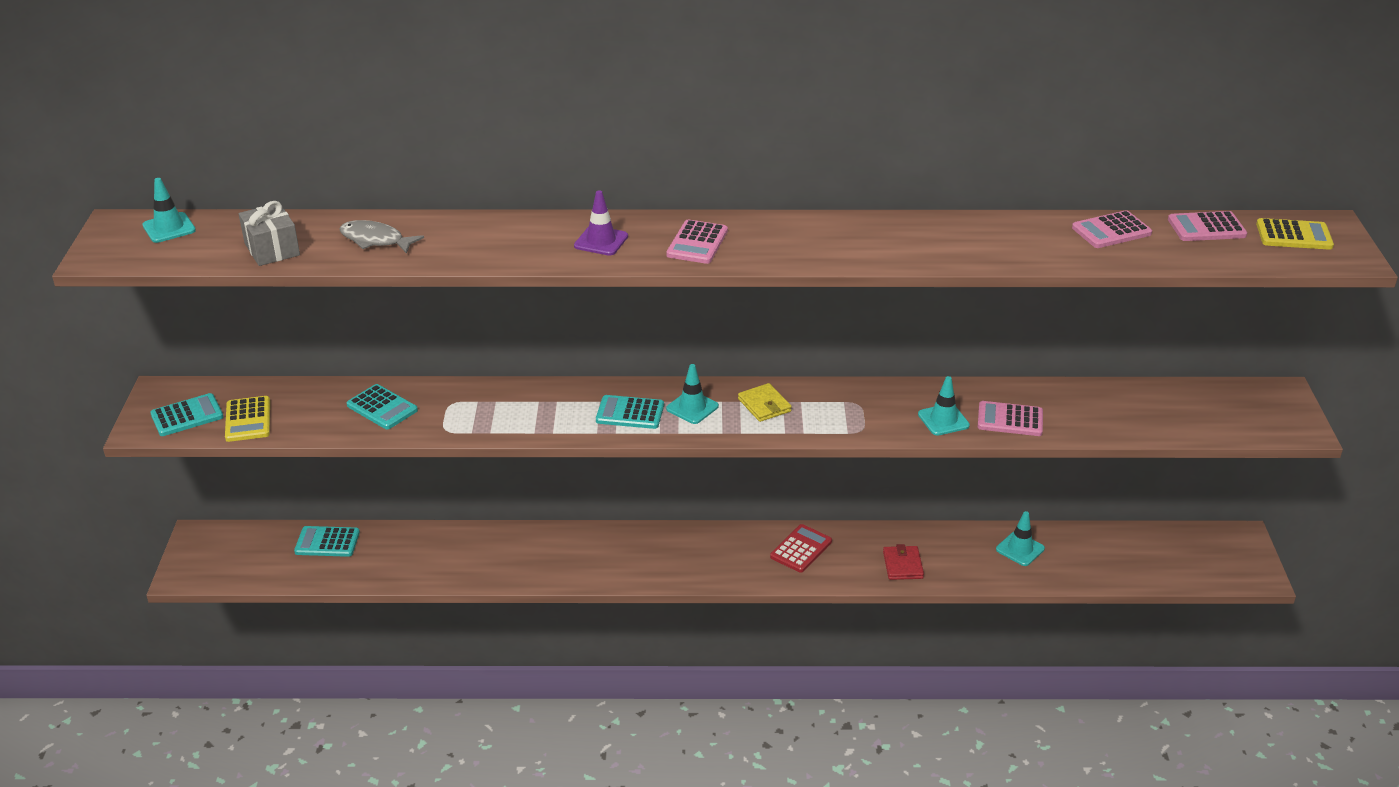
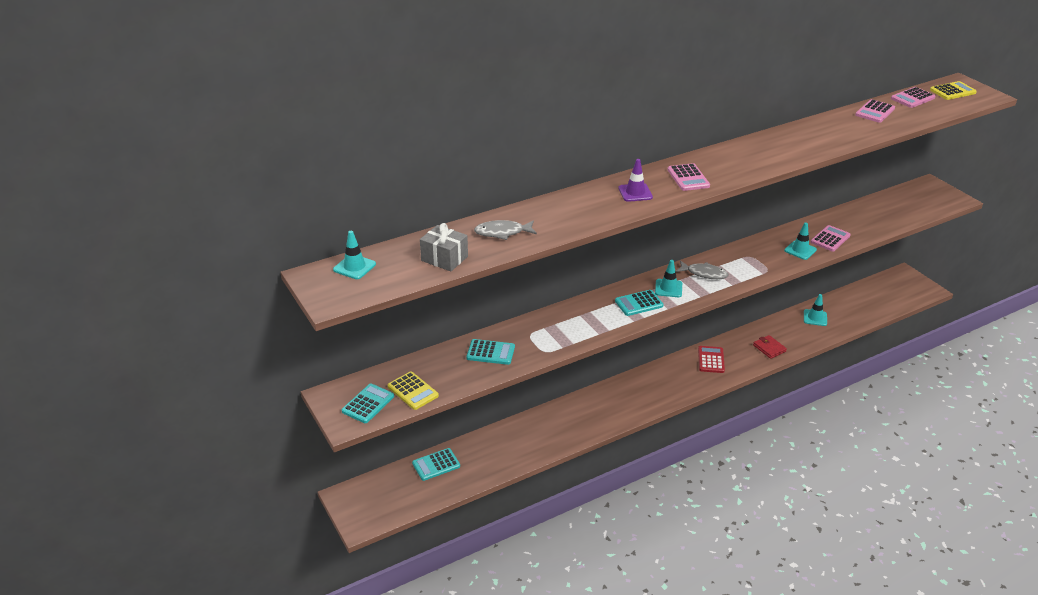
camera: 30 degrees left, 0 degrees up
(764, 405) = (704, 274): yellow wallet -> grey fish
(1010, 420) = (830, 239): pink calculator -> pink calculator turned 150 degrees clockwise

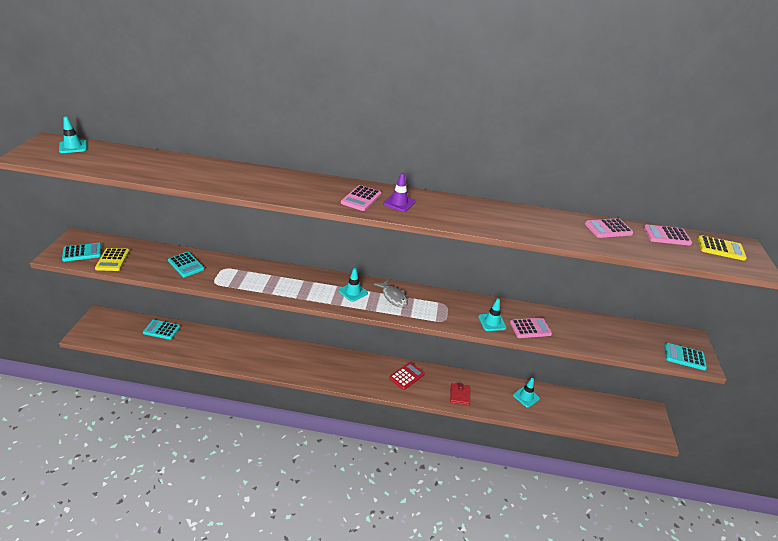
camera: 35 degrees right, 0 degrees up
(444, 258) = (121, 166): grey gift -> none
(502, 232) = (180, 169): grey fish -> none
(635, 193) = (306, 189): purple traffic cone -> purple traffic cone (399, 203)
(638, 303) = (318, 289): turquoise calculator -> turquoise calculator (684, 357)

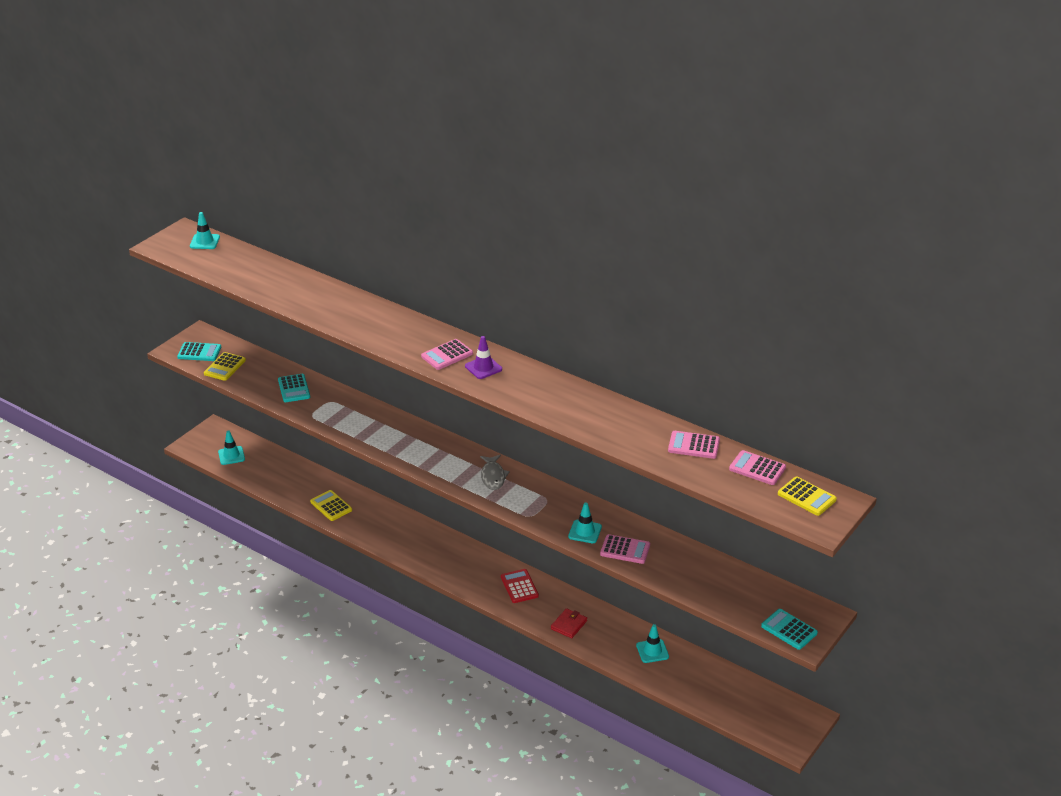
camera: 30 degrees right, 0 degrees up
(162, 330) = (272, 461): turquoise calculator -> none
(229, 353) = (331, 506): none -> yellow calculator
(353, 292) = (452, 460): turquoise traffic cone -> turquoise traffic cone (231, 455)
(406, 376) = (519, 586): red calculator -> red calculator turned 90 degrees counterclockwise

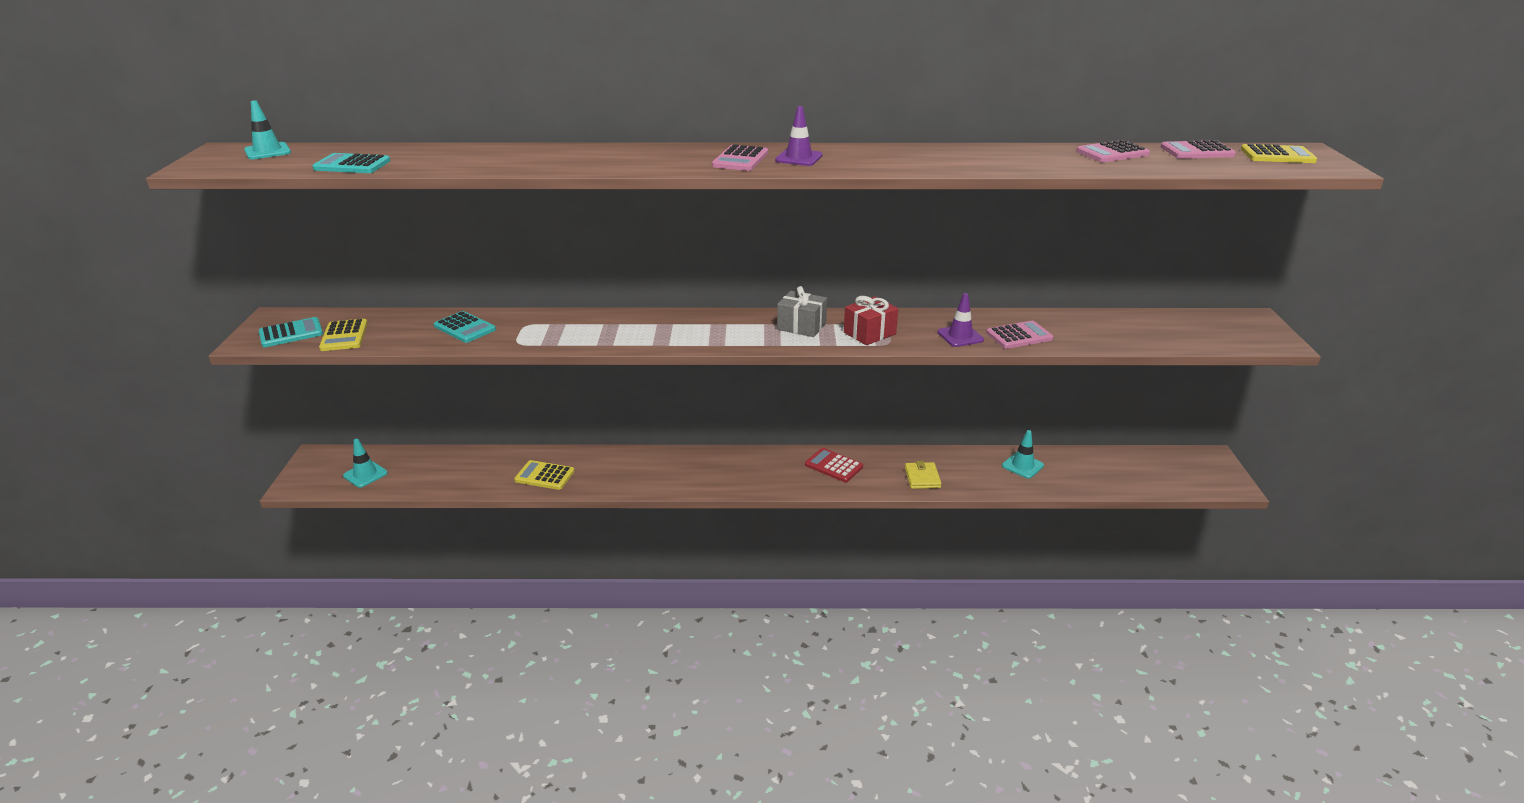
camera: 35 degrees left, 5 degrees down
(493, 476) = (801, 326): grey fish -> grey gift
(529, 502) = (869, 333): none -> red gift
(569, 625) = (922, 478): red wallet -> yellow wallet
(585, 532) = (960, 336): turquoise traffic cone -> purple traffic cone
(789, 629) = (1252, 339): turquoise calculator -> turquoise calculator (352, 165)

